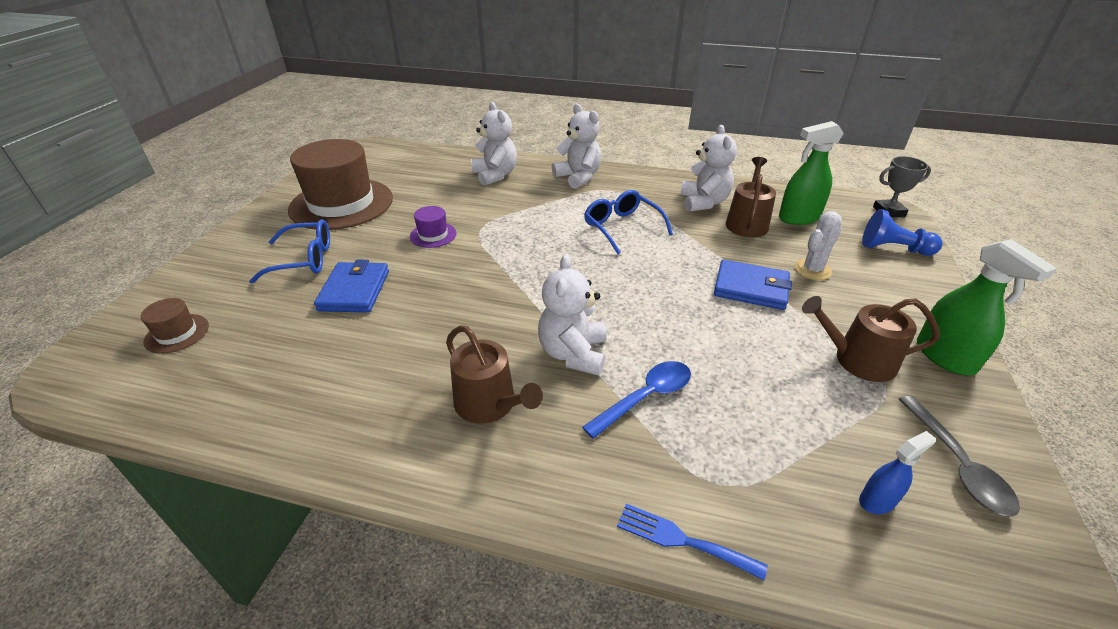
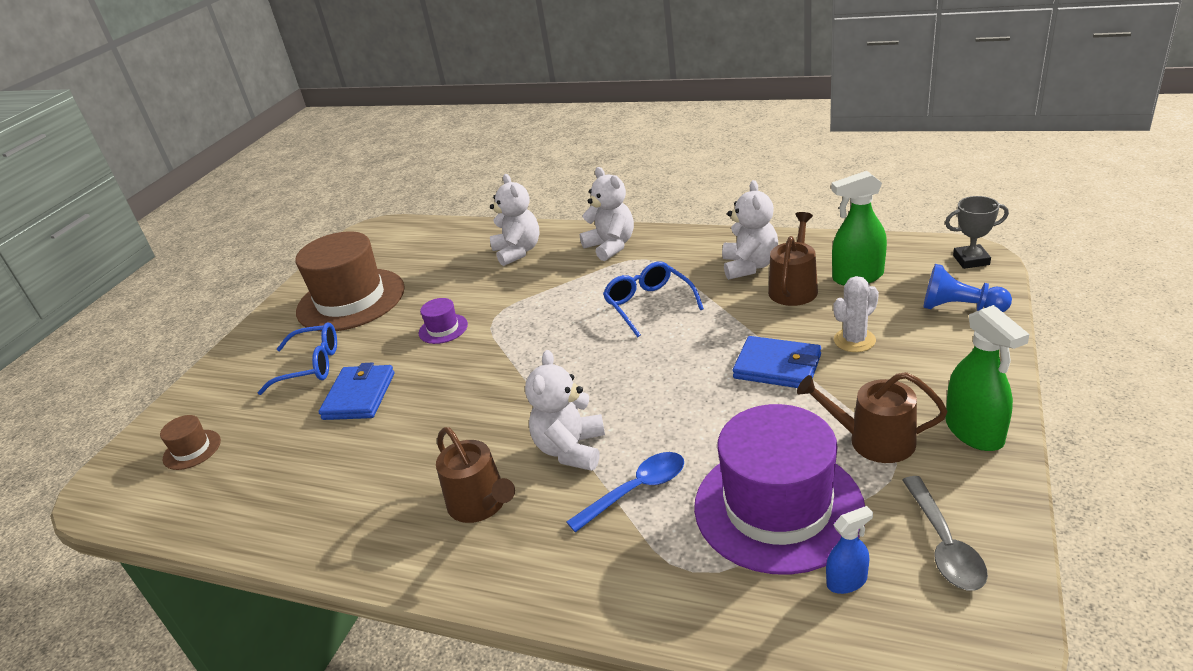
camera: 10 degrees right, 5 degrees down
(682, 540) = (643, 622): blue fork -> none
(788, 420) = (778, 507): none -> purple hat

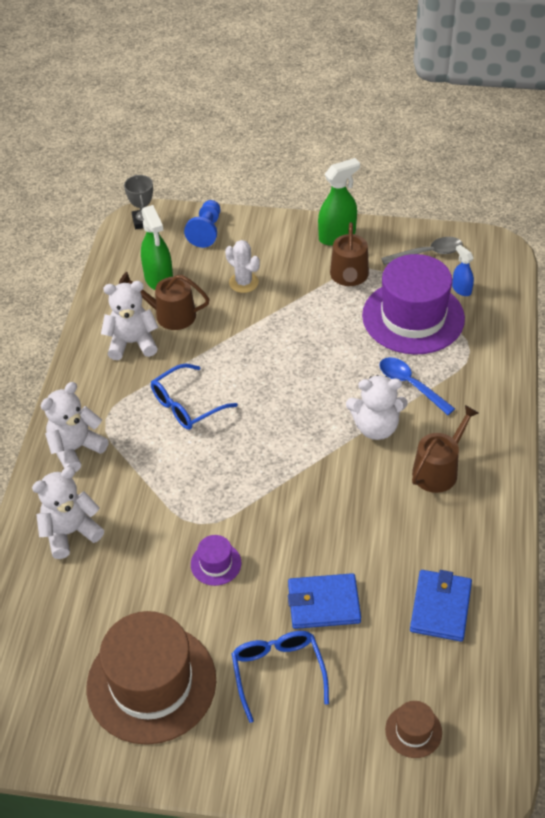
camera: 105 degrees left, 15 degrees up
(777, 366) = (275, 321): blue wallet -> blue wallet (440, 607)

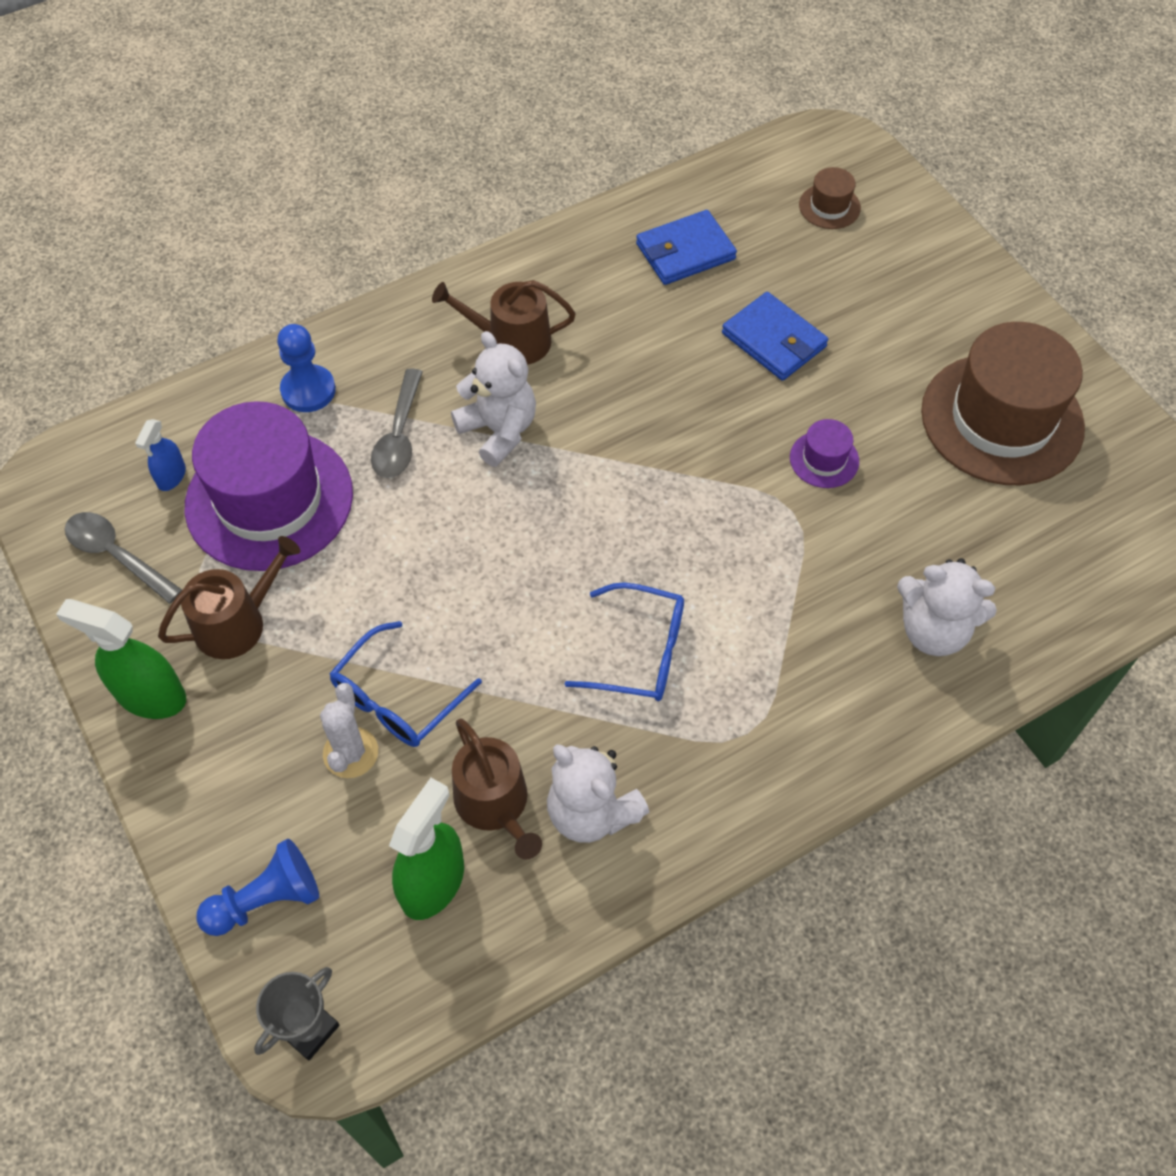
camera: 130 degrees left, 10 degrees up
(76, 449) = (824, 727): white teddy bear -> none
(278, 672) = (881, 330): blue glasses -> blue glasses (397, 699)
(410, 385) = (399, 435): blue spoon -> grey spoon
(476, 364) = (308, 390): none -> blue pawn

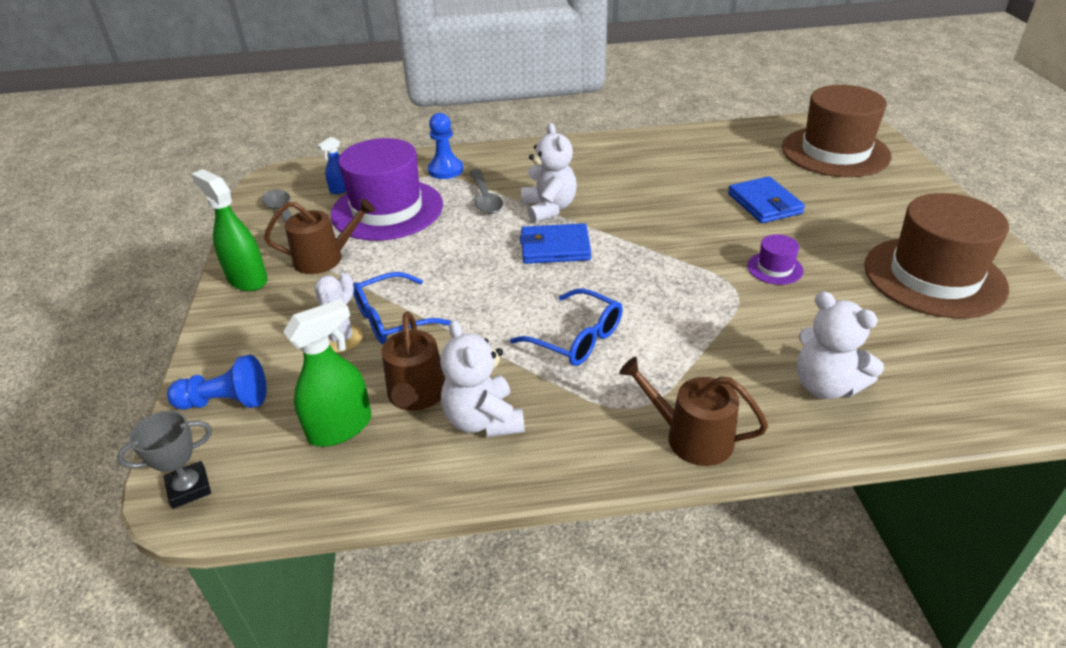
camera: 25 degrees right, 20 degrees down
(399, 435) = (485, 198): grey spoon -> grey spoon turned 45 degrees counterclockwise
(511, 341) = (583, 172): brown watering can -> brown watering can (691, 437)
(685, 252) = (721, 155): blue wallet -> blue wallet (555, 248)
(829, 206) = (835, 152): brown hat -> brown hat, size x2.37

